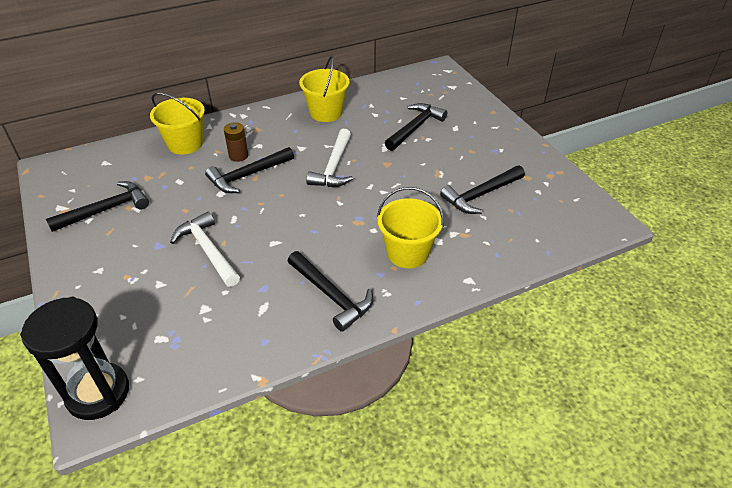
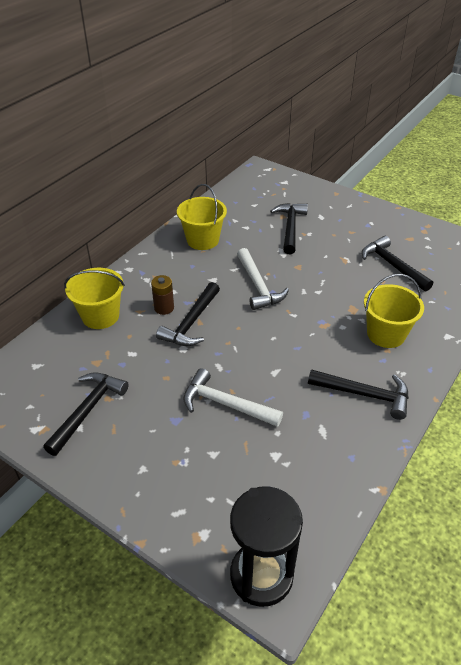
camera: 30 degrees left, 0 degrees up
(480, 195) = (392, 265): black hammer -> black hammer turned 120 degrees clockwise

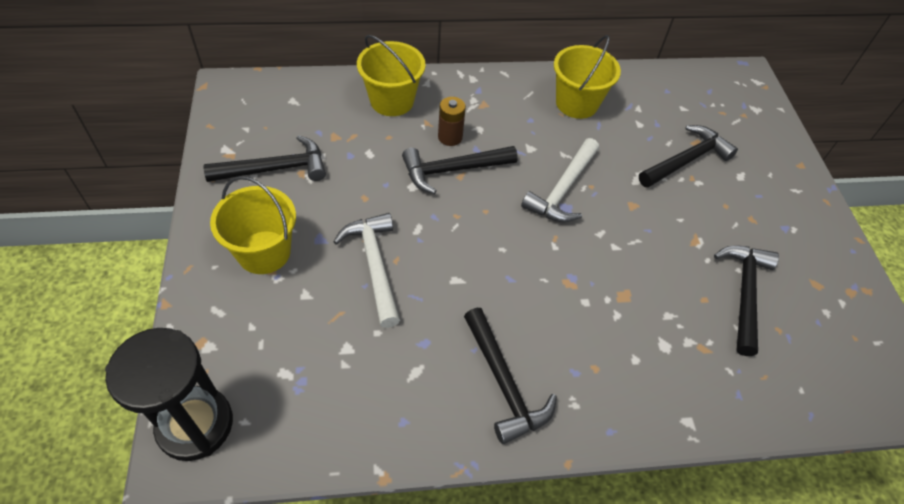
camera: 45 degrees right, 10 degrees up
(386, 334) = (619, 352): yellow bucket -> yellow bucket (264, 252)

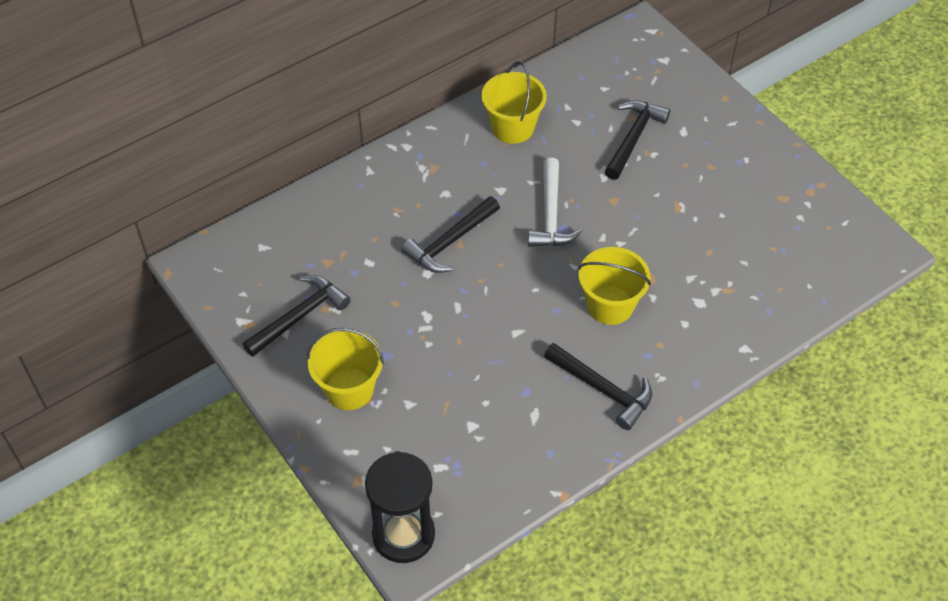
camera: 25 degrees left, 0 degrees up
(374, 265) = (445, 353): white hammer -> none
(392, 101) = (351, 203): yellow bucket -> yellow bucket (610, 305)
(450, 137) = (427, 213): brown battery -> none
(744, 293) = (735, 232): black hammer -> none

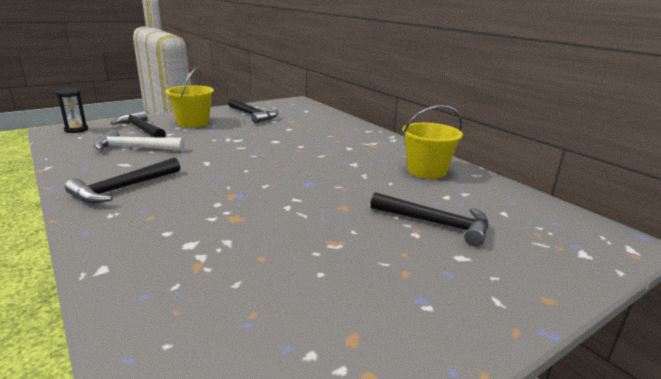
camera: 90 degrees right, 30 degrees down
(403, 535) = (76, 130): black hourglass -> black hourglass, size x0.54
(450, 242) = (301, 147): black hammer -> black hammer (141, 129)
(551, 215) = (326, 179): white hammer -> white hammer (134, 148)
(610, 305) = (213, 197): yellow bucket -> none

